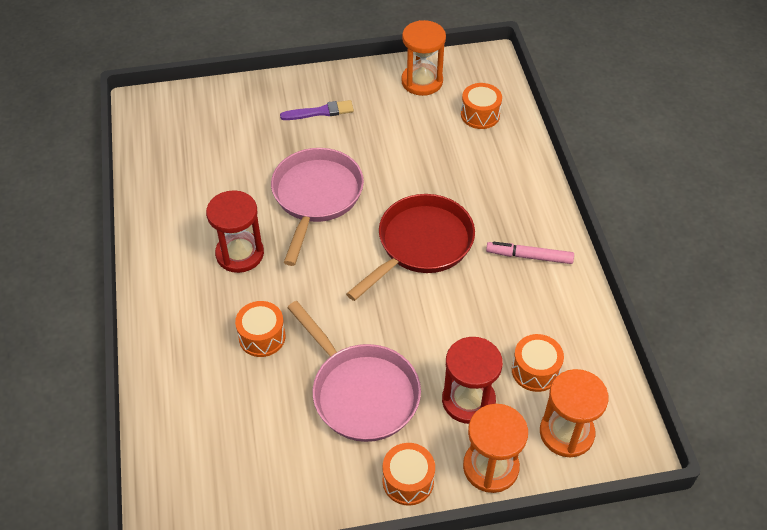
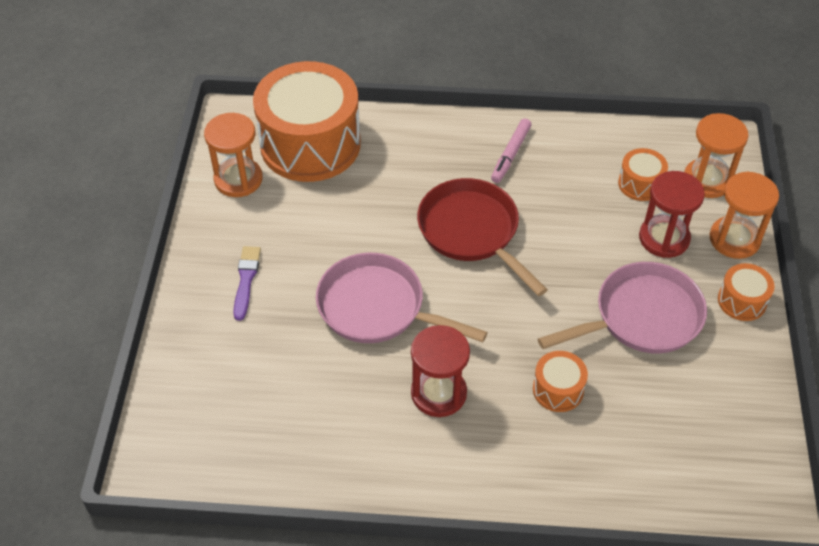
camera: 75 degrees left, 0 degrees up
(480, 115) = (310, 144): orange drum -> orange drum, size x2.33

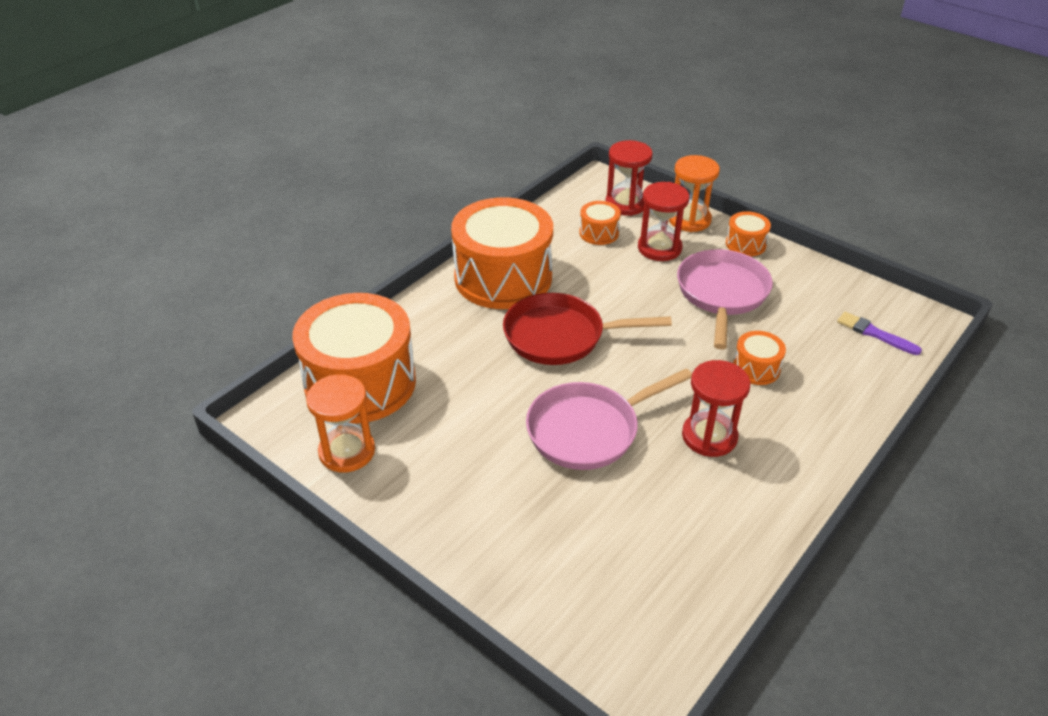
camera: 55 degrees left, 10 degrees down
(246, 280) = (475, 504): purple brush -> purple brush (875, 334)
(510, 154) = (503, 277): pink marker -> orange drum
(707, 180) = (626, 204): orange hourglass -> red hourglass

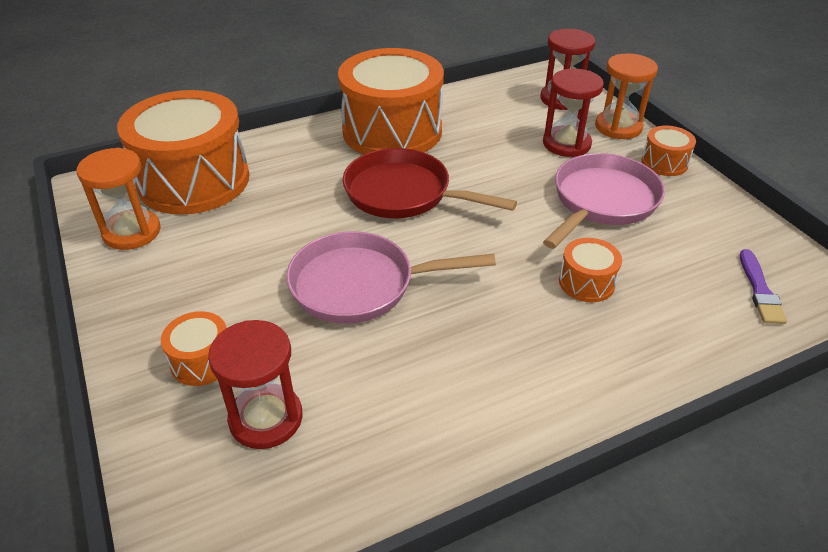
camera: 25 degrees right, 0 degrees up
(599, 233) = (515, 116): orange drum -> orange drum (202, 361)
(709, 436) = (481, 333): red hourglass -> red hourglass (266, 418)
(875, 334) = (760, 290): purple brush -> purple brush turned 150 degrees counterclockwise

